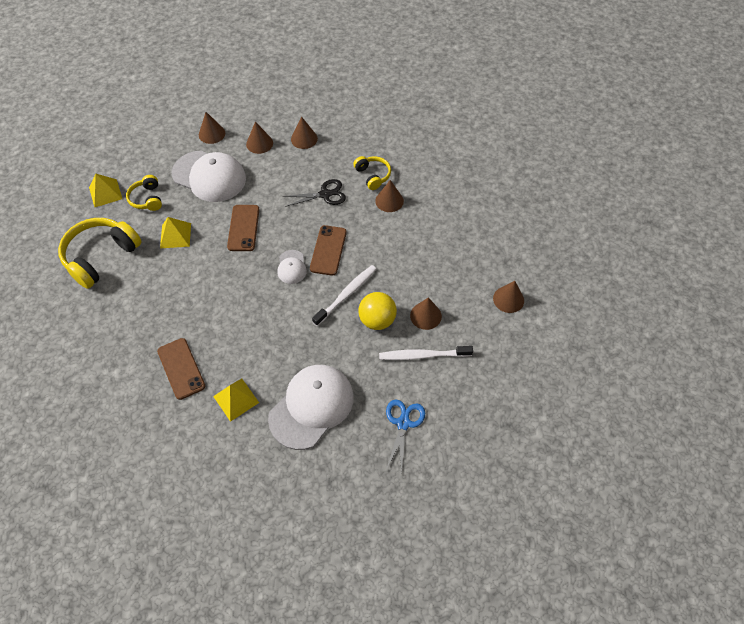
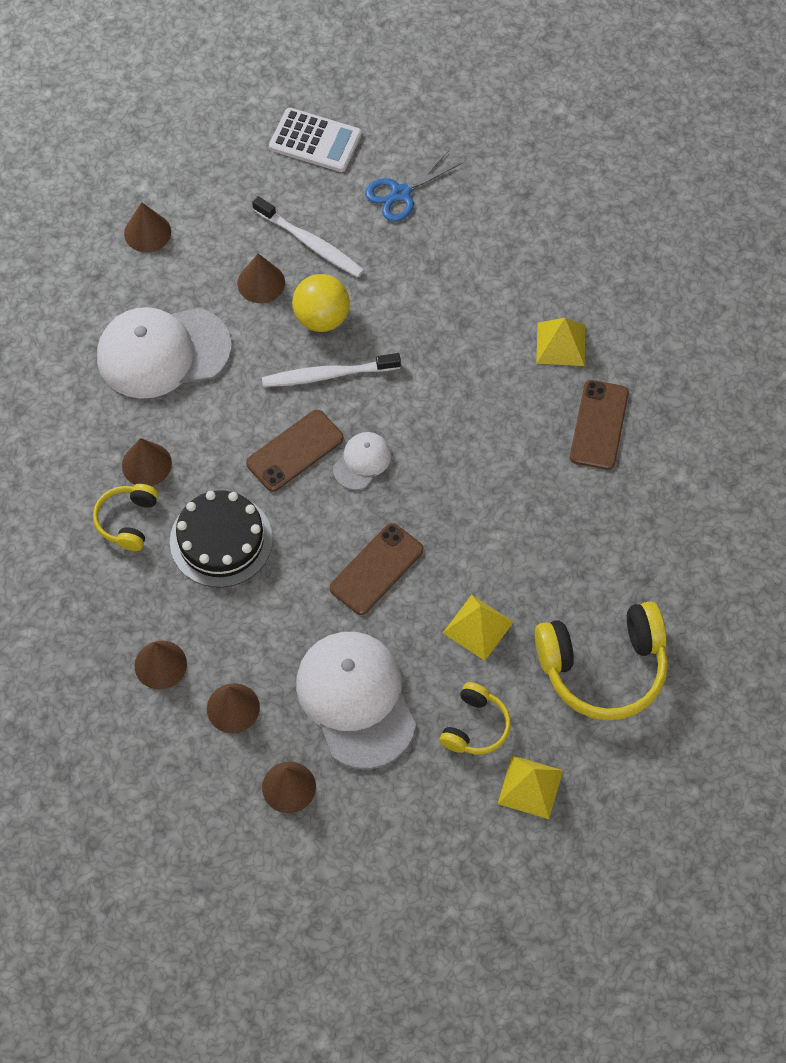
camera: 140 degrees left, 5 degrees up
(311, 407) = (483, 277): white cap -> white cap (163, 352)
(325, 194) = (221, 540): black scissors -> black cake
(482, 419) = (315, 141): none -> white calculator

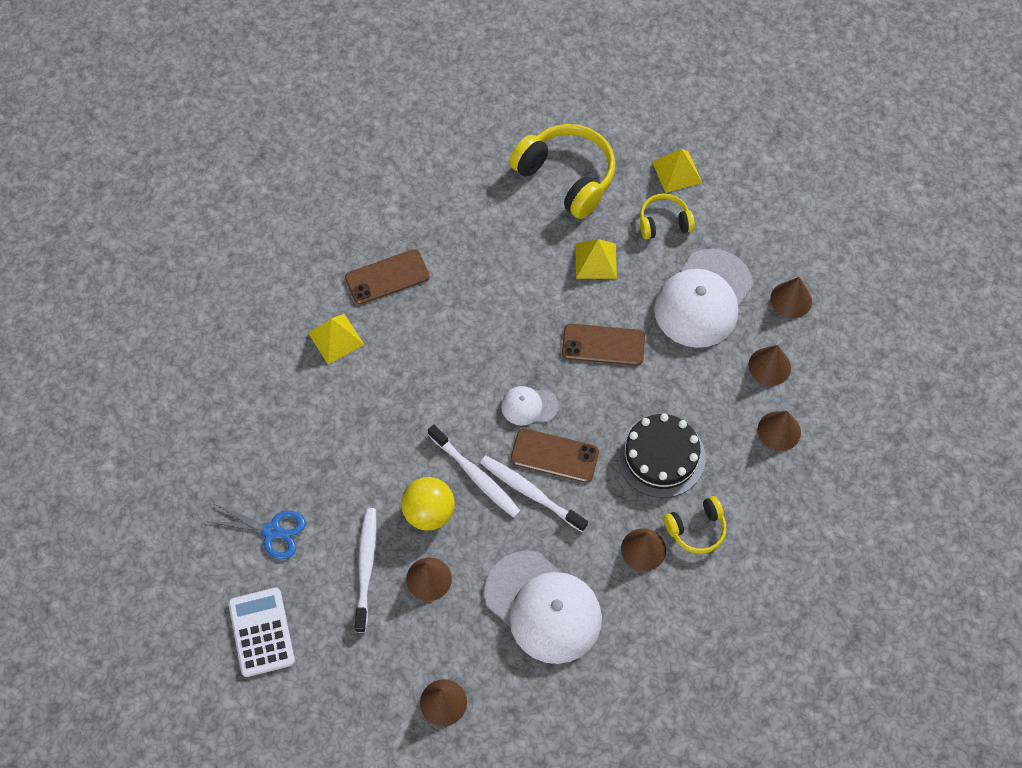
camera: 125 degrees left, 0 degrees up
(274, 408) = (531, 493): none -> white toothbrush

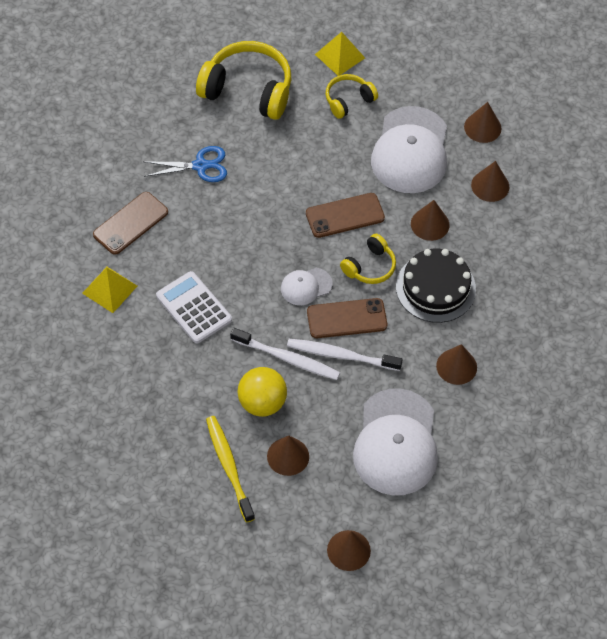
camera: 25 degrees left, 5 degrees down
(262, 632) = (163, 554): white calculator -> white calculator (194, 308)
(272, 531) = (131, 468): blue scissors -> blue scissors (200, 166)
(366, 568) = (229, 467): white toothbrush -> yellow toothbrush
(543, 607) = (396, 443): white cap -> white cap turned 75 degrees clockwise
(596, 260) = (306, 150): yellow pyramid -> none
(696, 529) = (492, 335): yellow headphones -> yellow headphones (370, 266)
(779, 431) = (522, 234): brown cone -> brown cone (430, 224)

